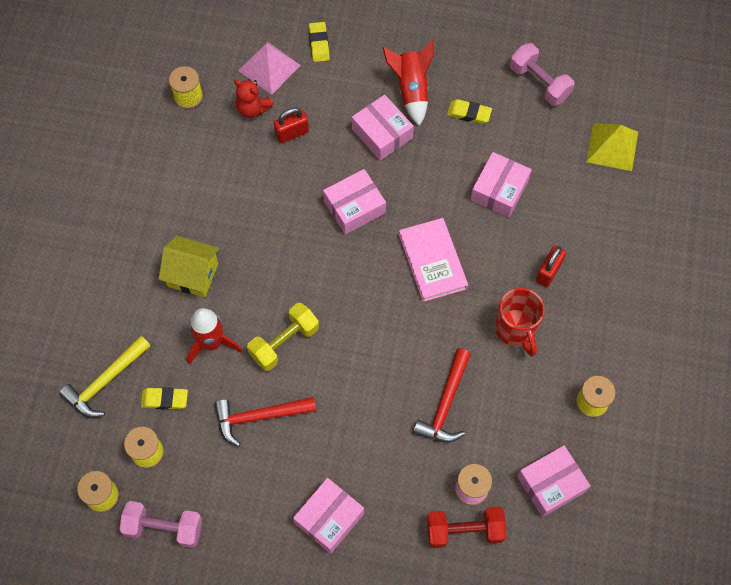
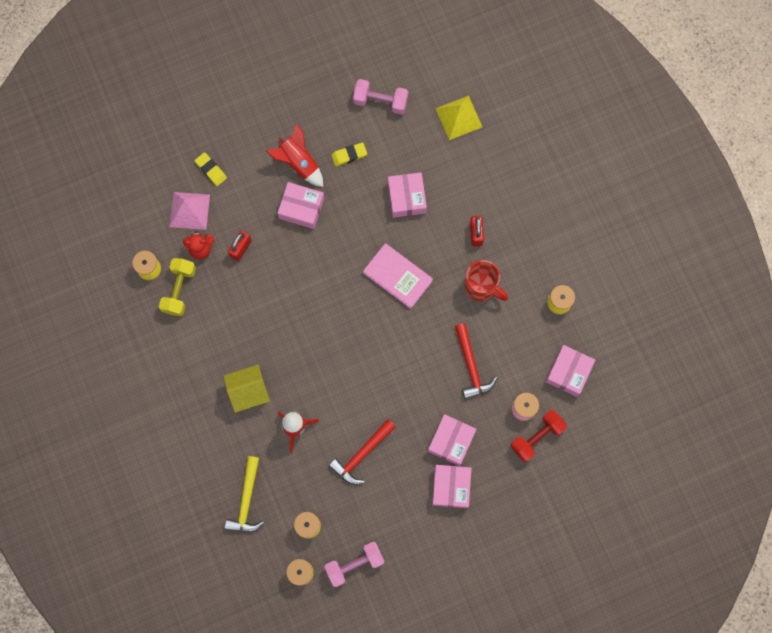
camera: 35 degrees left, 10 degrees up
(164, 399) = (293, 485): yellow eraser -> none
(284, 342) = (342, 396): yellow dumbbell -> yellow dumbbell (179, 290)
(354, 207) = (321, 273): pink box -> pink box (451, 441)

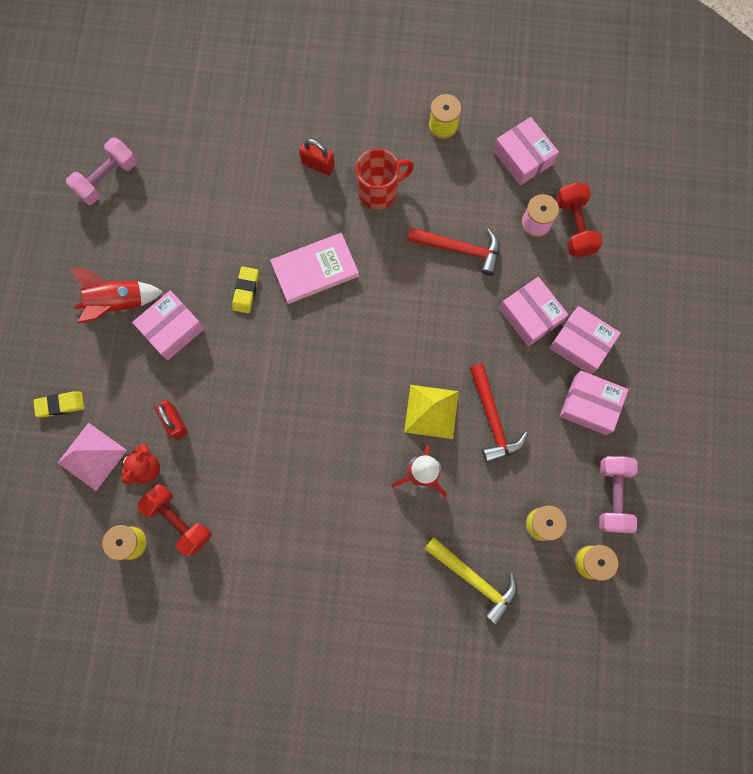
camera: 60 degrees left, 0 degrees up
(179, 290) = (179, 521): yellow dumbbell -> red dumbbell
(249, 391) = (348, 506): yellow house -> none
(349, 155) = (145, 245): yellow eraser -> yellow eraser (246, 291)
(406, 198) = (233, 212): pink box -> pink box (590, 405)
(459, 117) = (179, 111): yellow pyramid -> yellow pyramid (431, 411)

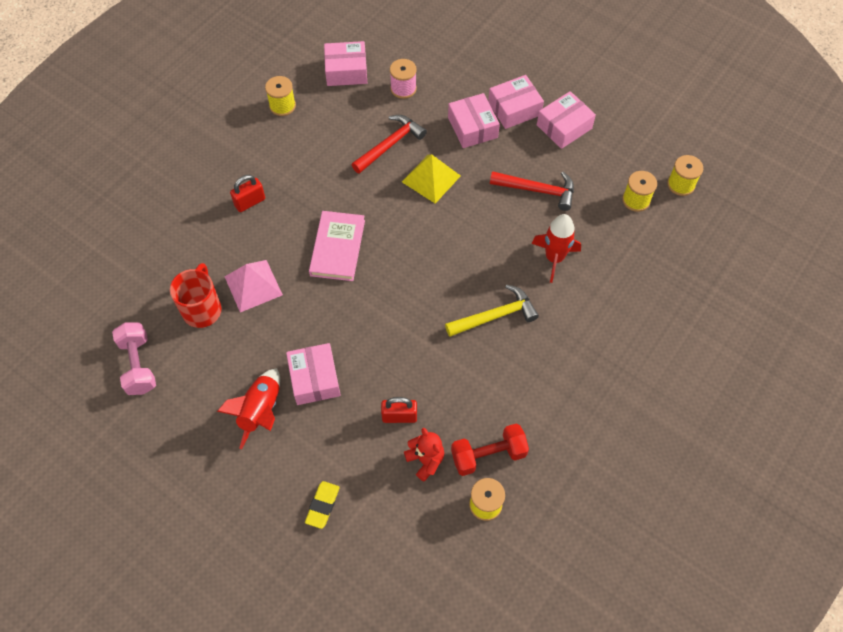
camera: 60 degrees left, 15 degrees down
(92, 456) = (387, 500): pink pyramid -> pink pyramid (253, 285)
(246, 291) = (320, 306): yellow eraser -> none
(379, 191) = (304, 172): red mug -> red mug (202, 309)
(431, 411) = (507, 226): yellow pyramid -> yellow pyramid (431, 178)
(474, 579) = (655, 263): yellow hammer -> yellow hammer (495, 316)
(530, 315) = (472, 127): pink box -> pink box turned 75 degrees clockwise
(574, 227) = (423, 68): red dumbbell -> none
(612, 496) = (639, 147): pink dumbbell -> none

